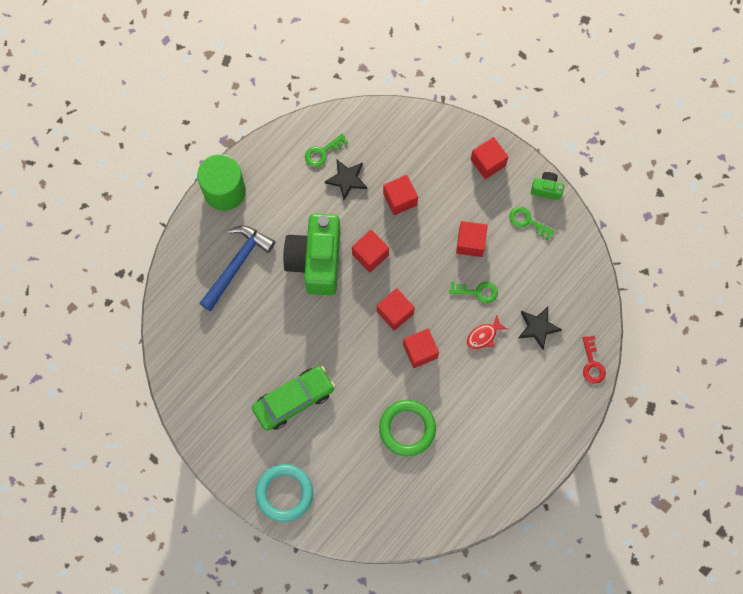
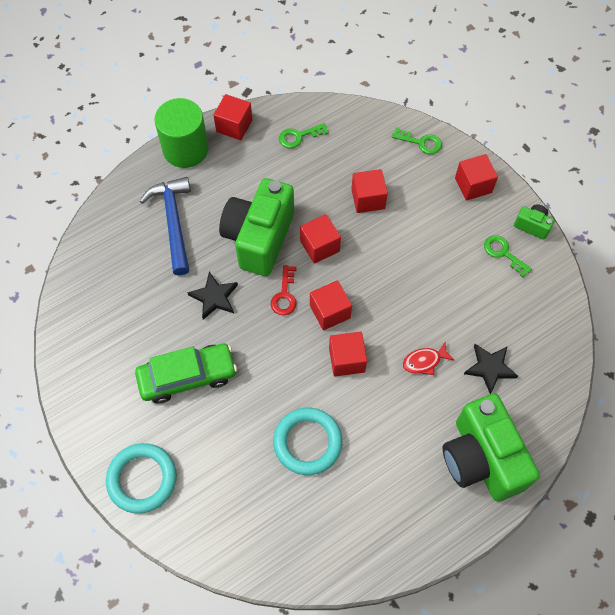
camera: 15 degrees right, 10 degrees down
(237, 265) = (173, 222): blue hammer -> blue hammer turned 60 degrees counterclockwise
(347, 179) = (316, 167): black star -> black star (214, 297)
(407, 428) = (307, 442): green ring -> turquoise ring
(470, 243) = (434, 260): red cube -> red cube (234, 126)
(477, 291) = (429, 312): green key -> green key (421, 142)
(547, 405) = (481, 459): none -> green camera
(592, 364) = (546, 425): red key -> red key (284, 295)

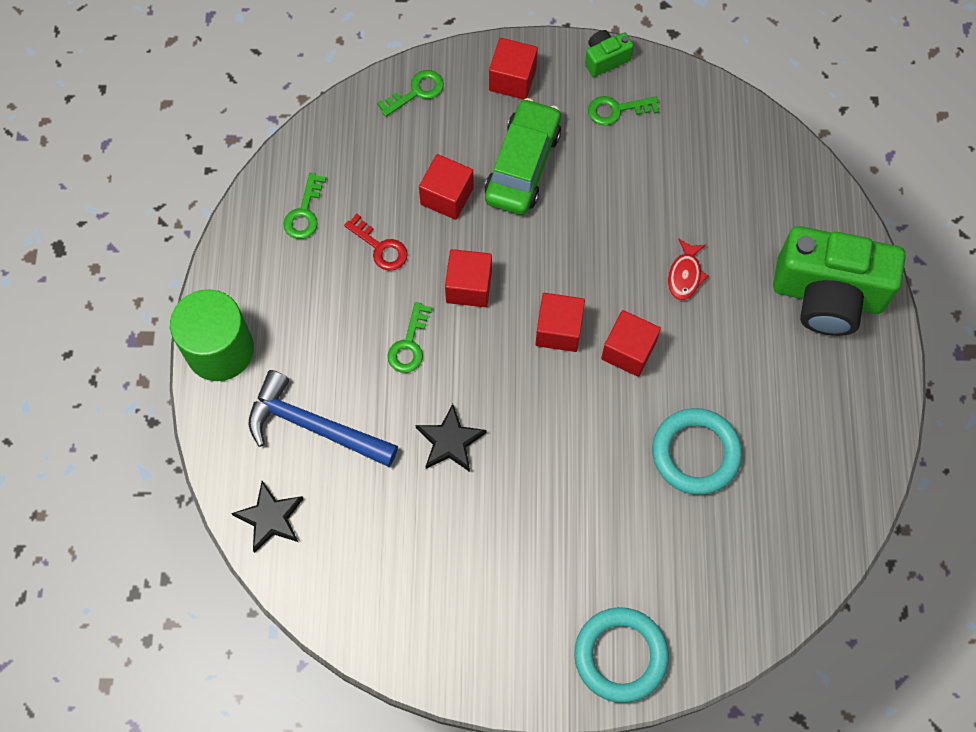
camera: 55 degrees left, 5 degrees up
(187, 377) = (530, 532): green car -> green car (523, 165)
(234, 126) = (230, 274): red cube -> none
(259, 238) = (409, 344): green camera -> green key
(284, 295) = (503, 364): red key -> red key (380, 247)
(490, 368) = (736, 217): black star -> black star (270, 518)

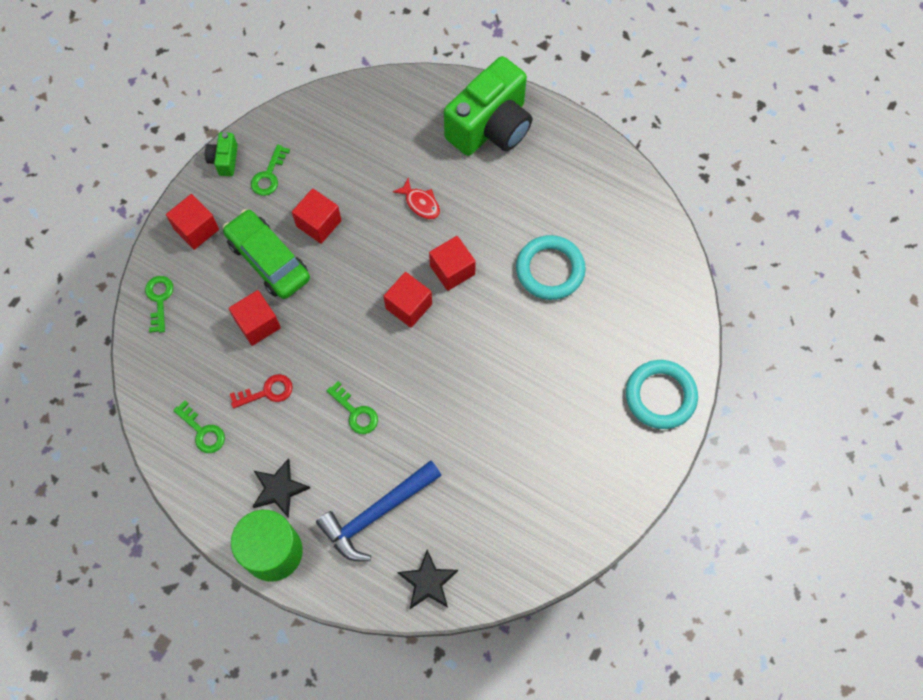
camera: 60 degrees left, 0 degrees up
(450, 441) = (446, 424): black star -> black star (279, 489)
(469, 286) = (337, 347): red cube -> red cube (319, 223)

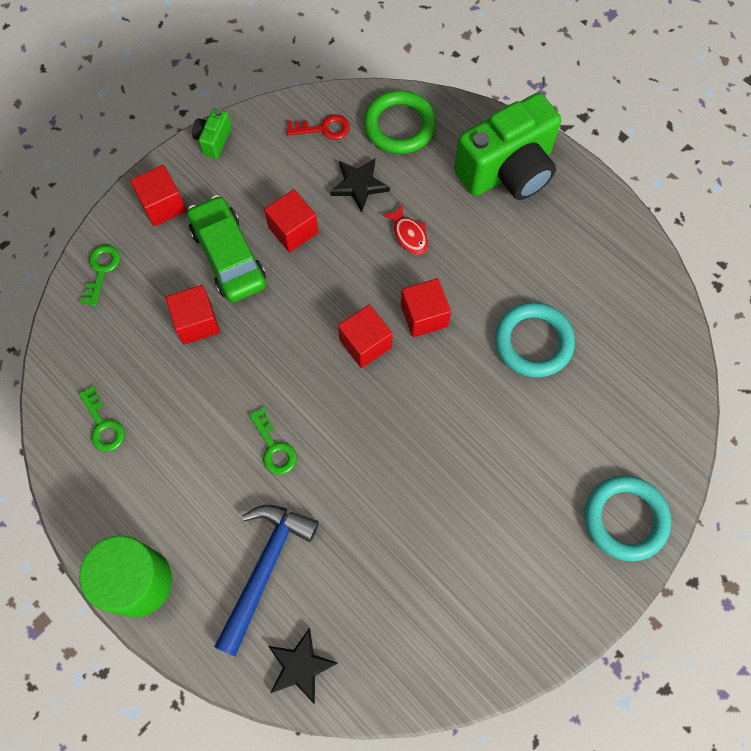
camera: 15 degrees right, 0 degrees up
(267, 392) = (185, 399): red key -> red key (323, 128)
(269, 175) = (255, 167): green key -> none
(279, 489) = (165, 512): black star -> black star (359, 185)
(376, 513) = (265, 569): blue hammer -> blue hammer turned 135 degrees clockwise
(386, 109) = (399, 126): none -> green ring

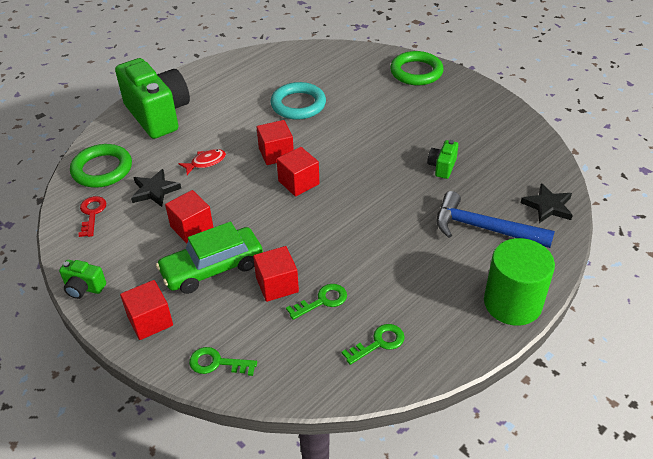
camera: 90 degrees left, 25 degrees down
(274, 447) = (387, 228): green key -> green key (322, 301)
(389, 530) = (442, 167): none -> green camera
(625, 519) = (416, 72): turquoise ring -> green ring

